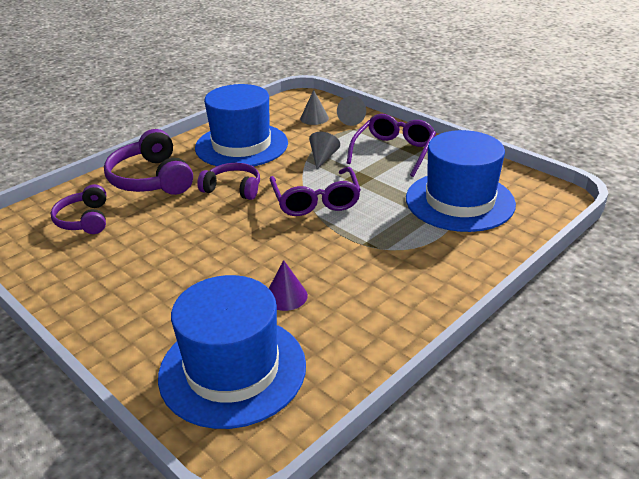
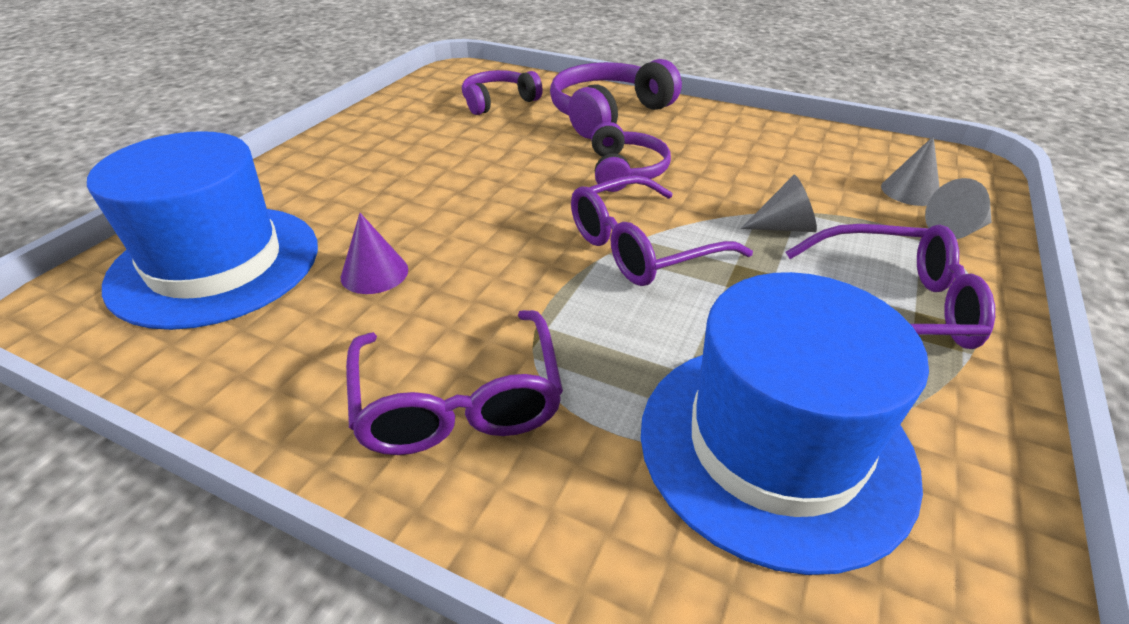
camera: 70 degrees right, 5 degrees up
(241, 145) = (749, 150): blue hat -> none
(408, 275) = (459, 401): none -> purple glasses

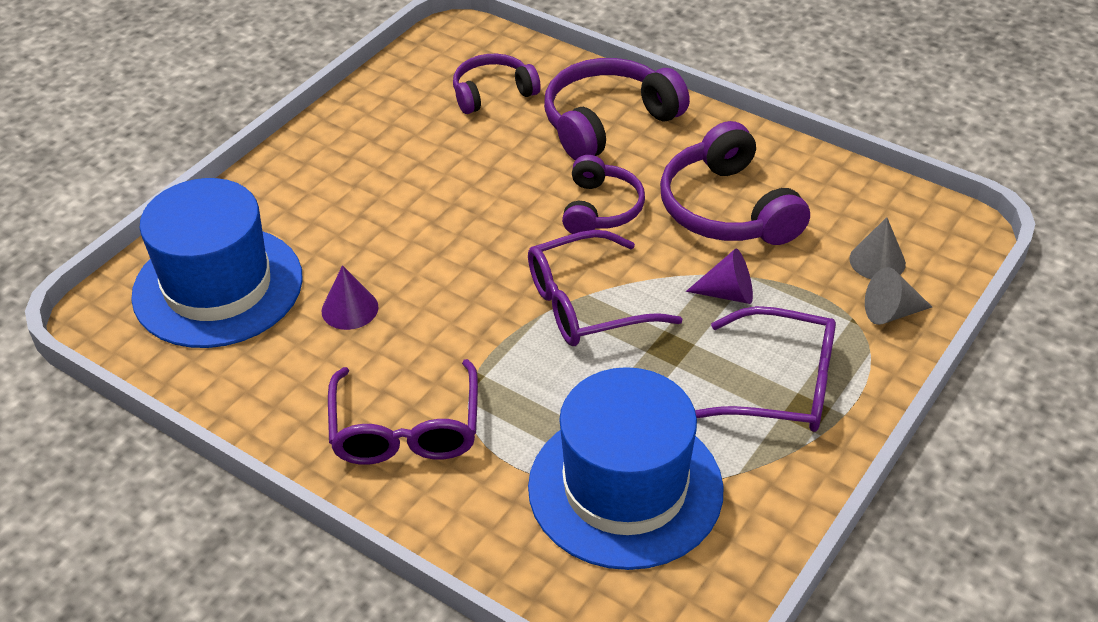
camera: 10 degrees right, 5 degrees up
(745, 163) = (727, 209): none -> purple headphones
(784, 227) = (728, 293): grey cone -> purple cone

